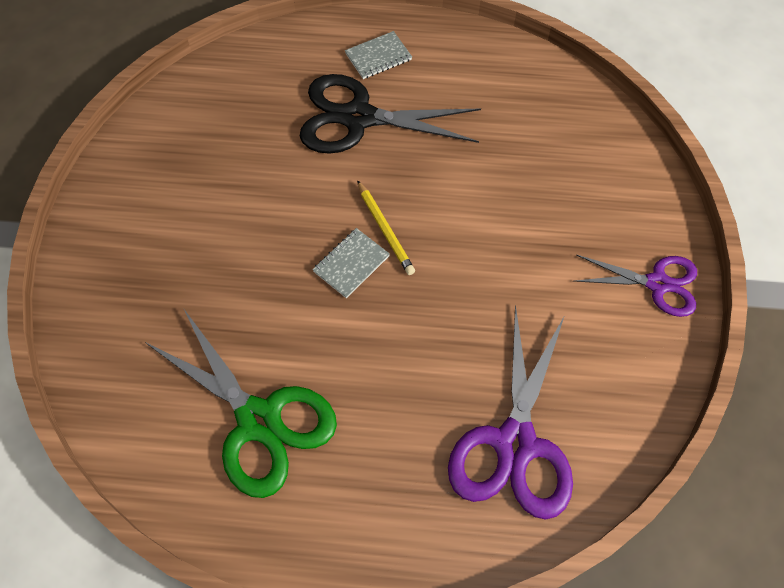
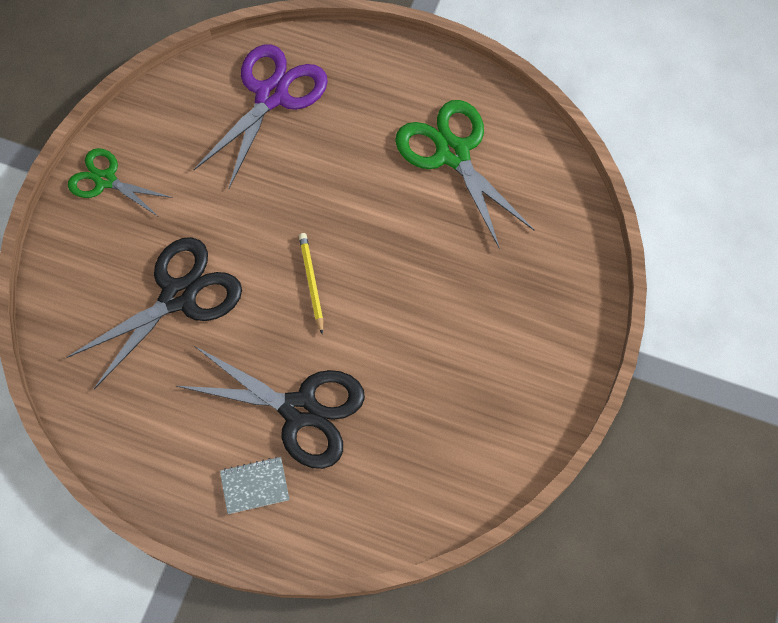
camera: 165 degrees left, 5 degrees up
(351, 264) = (350, 258): grey notebook -> none
(516, 185) = (178, 296): none -> black scissors
(657, 283) = (106, 180): purple scissors -> green scissors

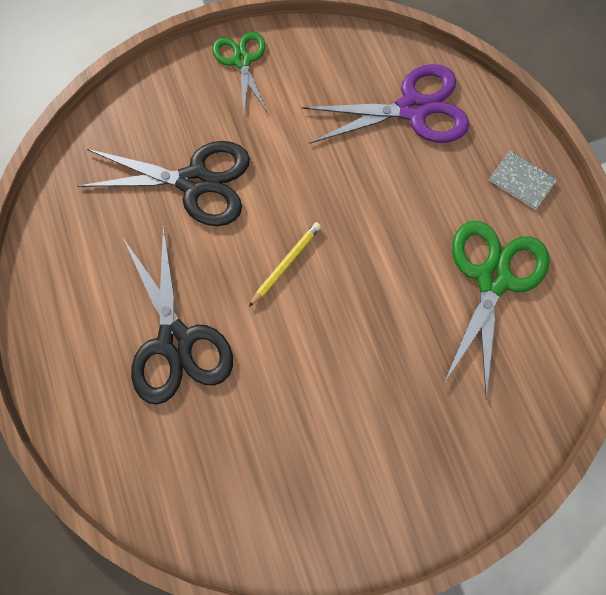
camera: 50 degrees right, 5 degrees up
(255, 485) = (90, 358): grey notebook -> grey notebook (521, 181)

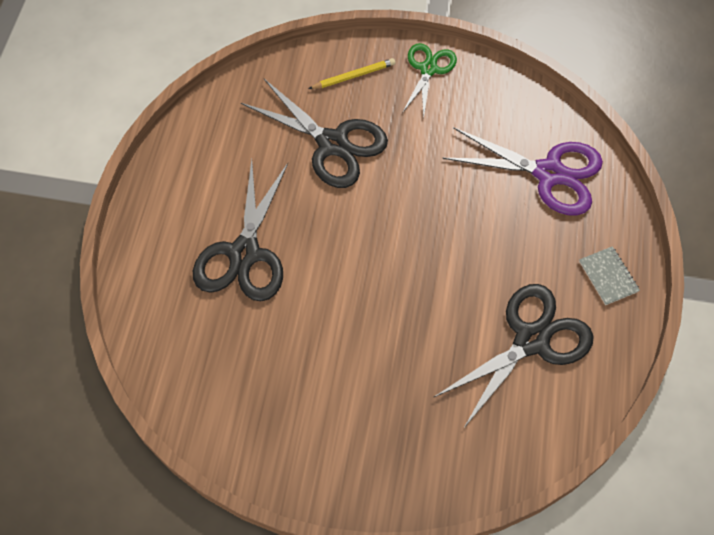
camera: 30 degrees right, 10 degrees down
(286, 263) = (366, 241): yellow pencil -> yellow pencil (354, 76)
(492, 278) = (531, 340): green scissors -> black scissors

